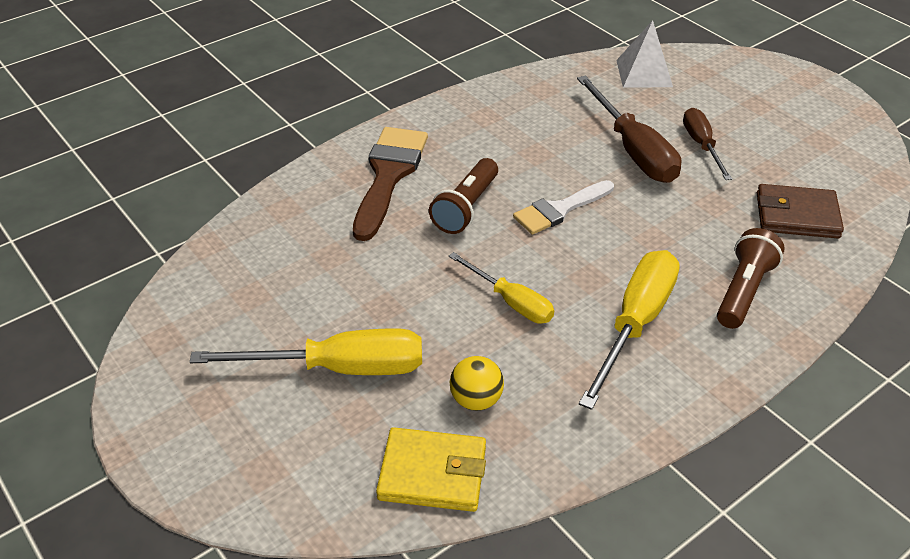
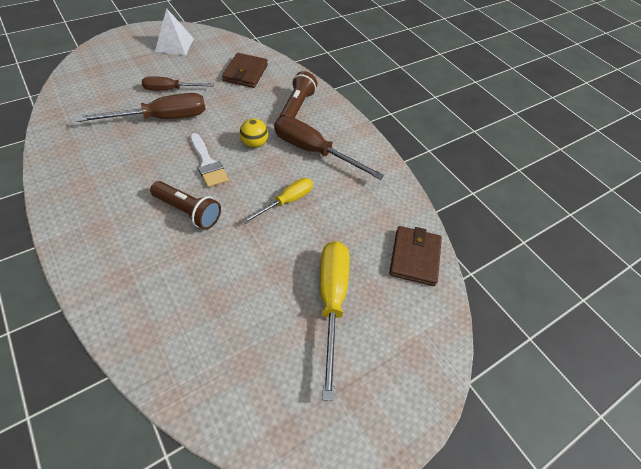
camera: 90 degrees left, 10 degrees up
(389, 175) = (130, 255): brown brush -> none
(432, 473) = (414, 257): yellow wallet -> brown wallet
(476, 400) = (363, 230): yellow ball -> yellow ball (254, 143)
(635, 324) = (313, 151): yellow screwdriver -> brown screwdriver
(644, 73) = (79, 94): white pyramid -> white pyramid (174, 45)
(743, 291) = (297, 106): brown flashlight -> brown flashlight turned 75 degrees clockwise

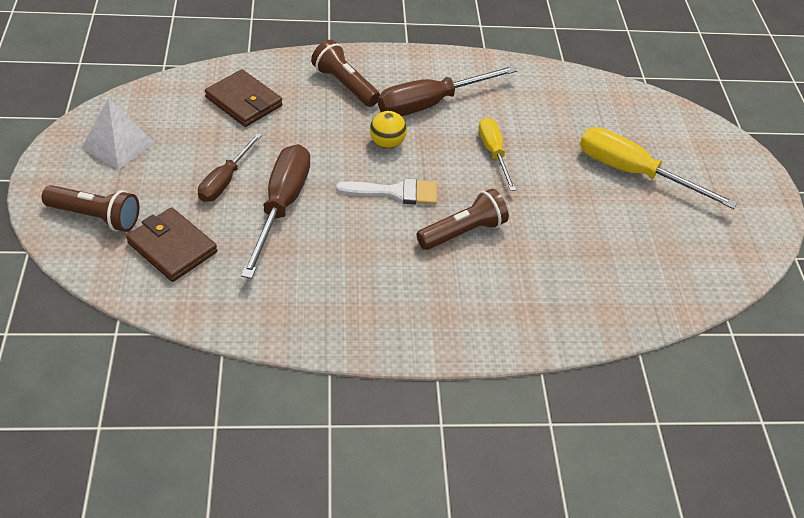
camera: 60 degrees left, 5 degrees down
(113, 57) = (96, 216): none -> brown flashlight
(414, 257) = (612, 100): brown wallet -> brown wallet (172, 247)

